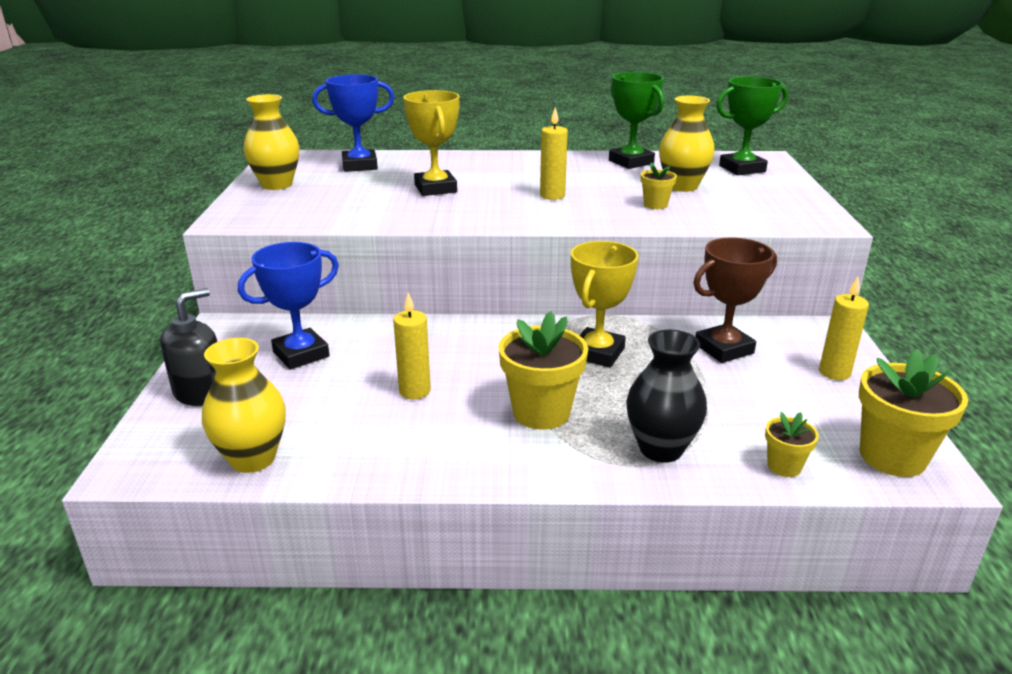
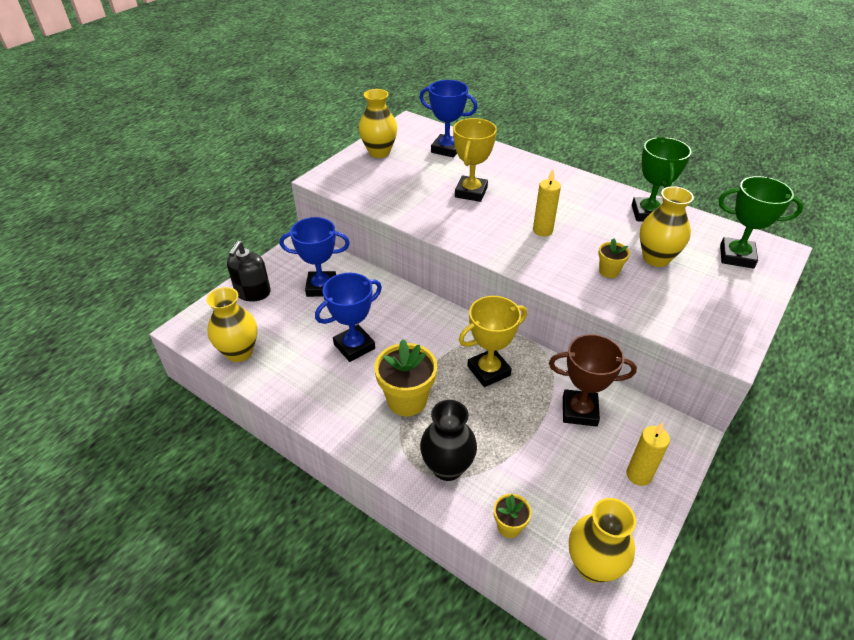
camera: 35 degrees right, 15 degrees up
(201, 392) = (253, 292): black soap dispenser -> black soap dispenser turned 120 degrees clockwise
(414, 391) = (354, 346): yellow candle -> blue trophy
(892, 457) = (593, 565): yellow flower pot -> yellow vase

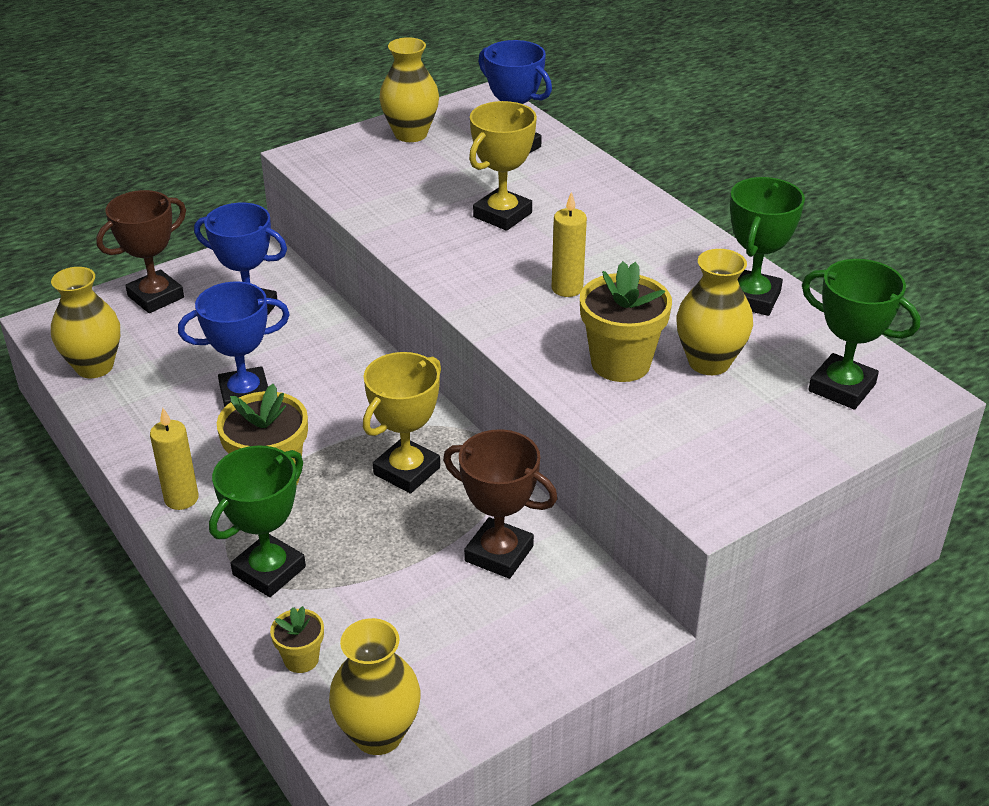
camera: 20 degrees right, 5 degrees down
(253, 292) = (155, 297): black soap dispenser -> brown trophy
(447, 467) = (269, 570): black vase -> green trophy
(488, 371) = (407, 471): yellow trophy -> yellow trophy turned 45 degrees counterclockwise
(608, 271) = (620, 363): yellow flower pot -> yellow flower pot, size x1.92
(638, 475) = (523, 653): yellow candle -> yellow candle (181, 498)

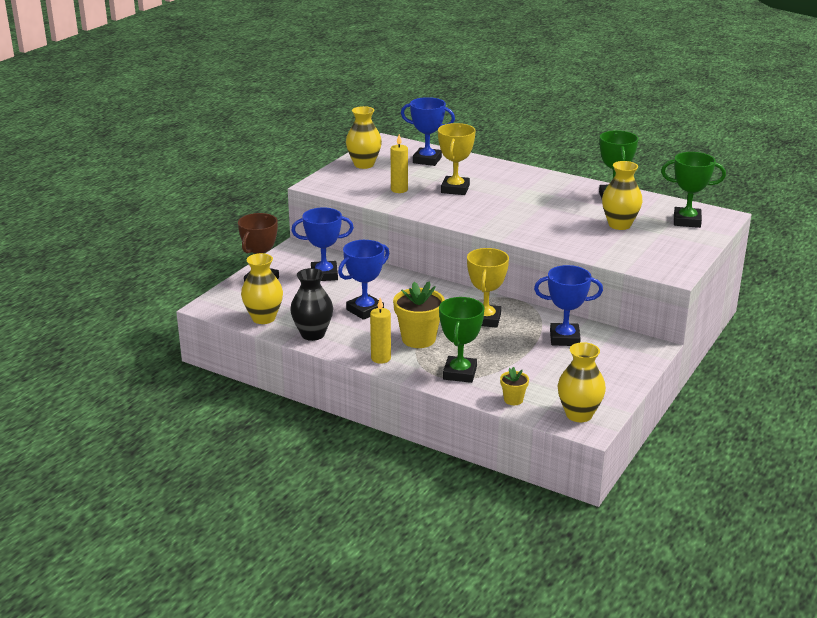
camera: 25 degrees left, 10 degrees down
(131, 419) = (313, 334): none -> black vase
(499, 553) = (564, 338): brown trophy -> blue trophy
(567, 288) = (522, 211): yellow candle -> yellow candle (399, 190)
(620, 363) = (580, 234): yellow flower pot -> none

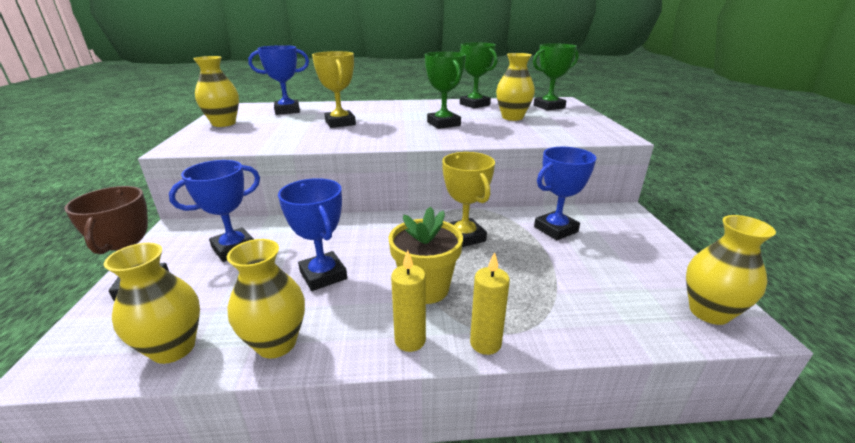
camera: 35 degrees left, 0 degrees up
(313, 334) = (276, 343): black vase -> yellow vase
(365, 310) = (323, 275): blue trophy -> blue trophy turned 45 degrees counterclockwise
(399, 190) = (283, 133): yellow candle -> yellow candle (485, 343)
(459, 373) = (526, 316): green trophy -> green trophy (443, 124)
(513, 400) = (628, 326): yellow flower pot -> none

